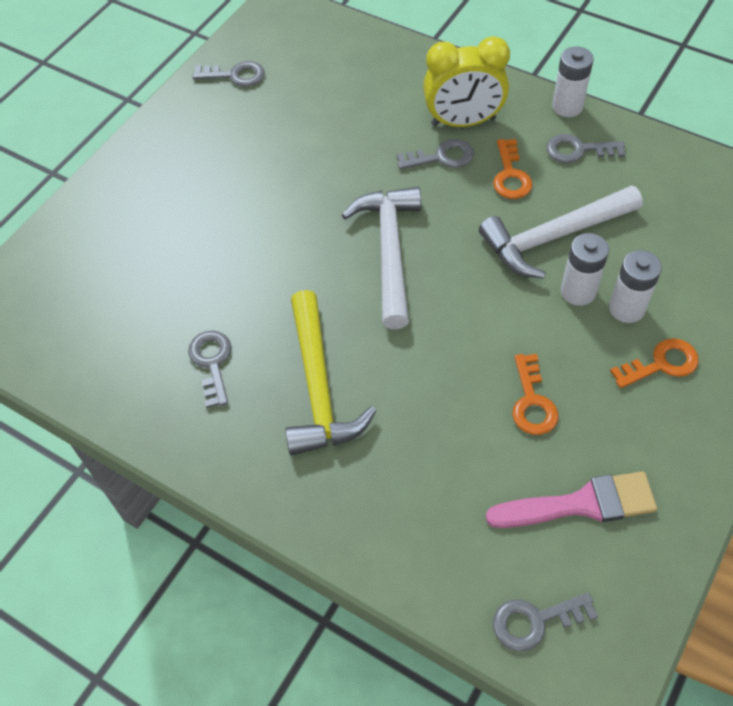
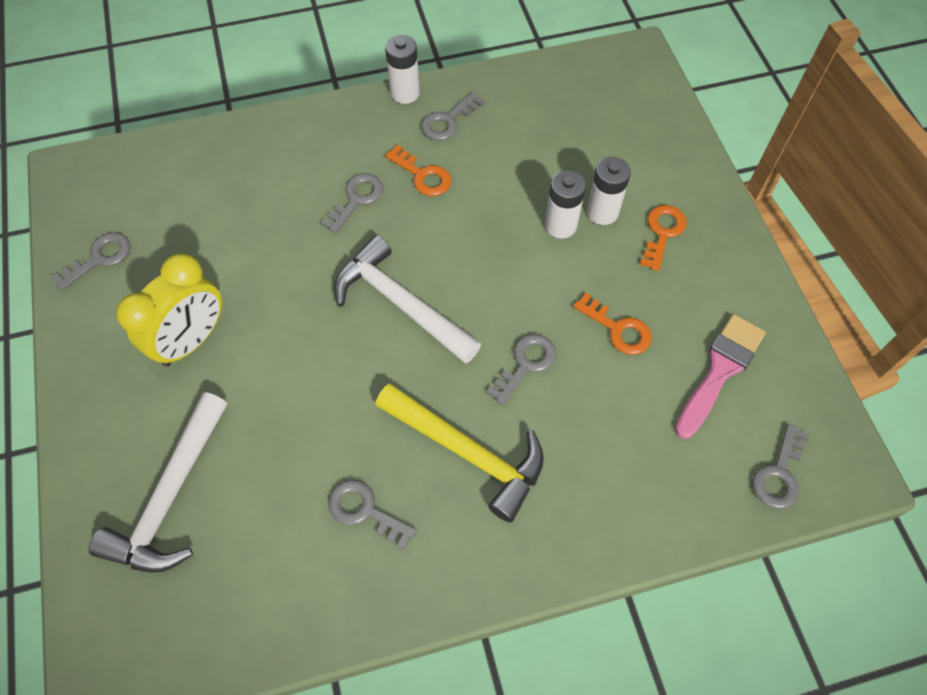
camera: 50 degrees left, 5 degrees up
(430, 366) = (526, 364): none -> grey key
(463, 122) = (342, 159): yellow clock -> yellow clock (192, 340)
(553, 237) = (502, 199): white hammer -> white hammer (170, 497)

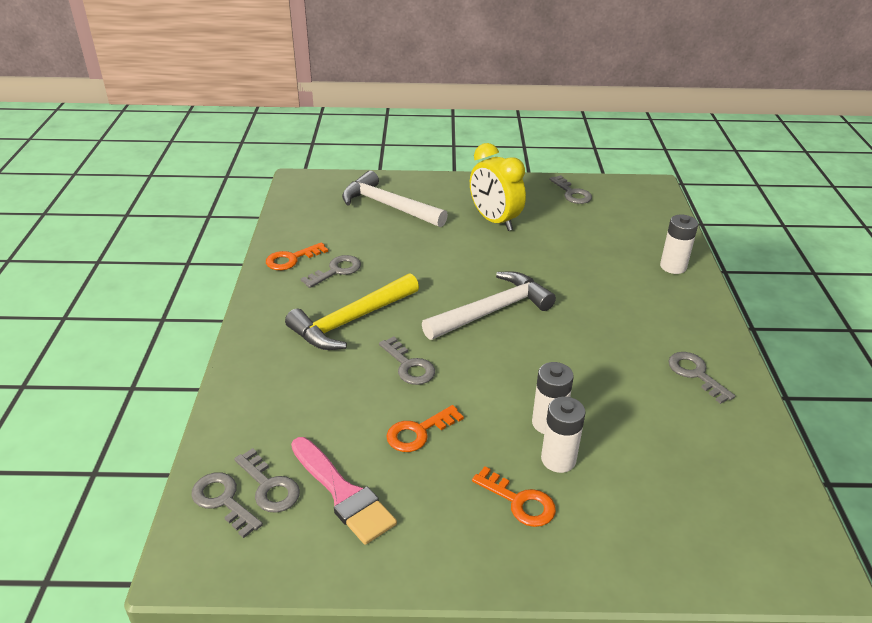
camera: 105 degrees right, 25 degrees down
(356, 199) = (604, 304): grey key -> grey key (269, 486)
(405, 93) = (735, 352): white battery -> white battery (673, 266)
(422, 175) = (626, 345): orange key -> orange key (291, 259)

